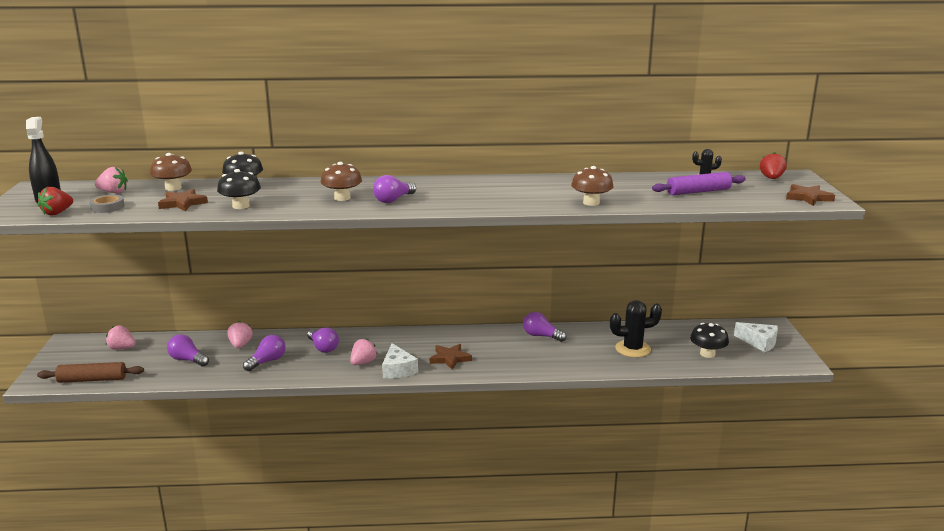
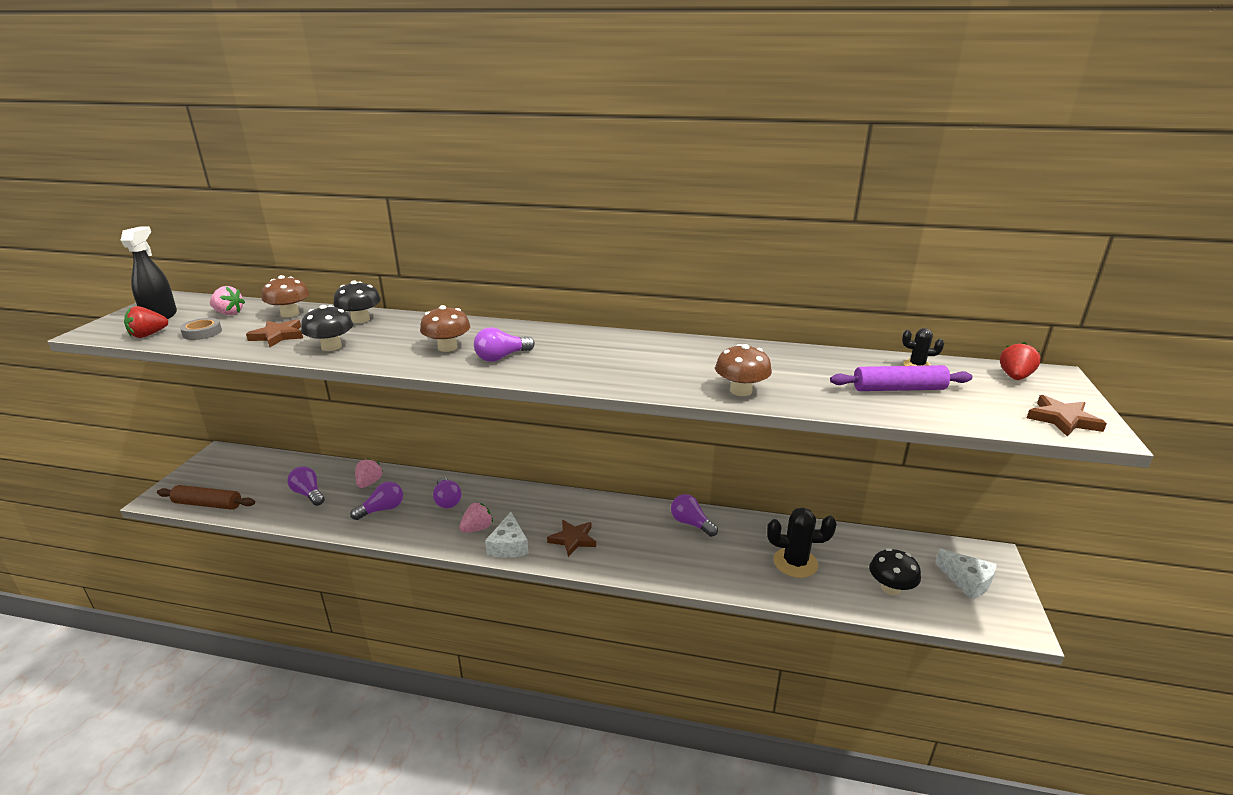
camera: 15 degrees right, 5 degrees up
(122, 348) = (259, 468): pink strawberry -> none

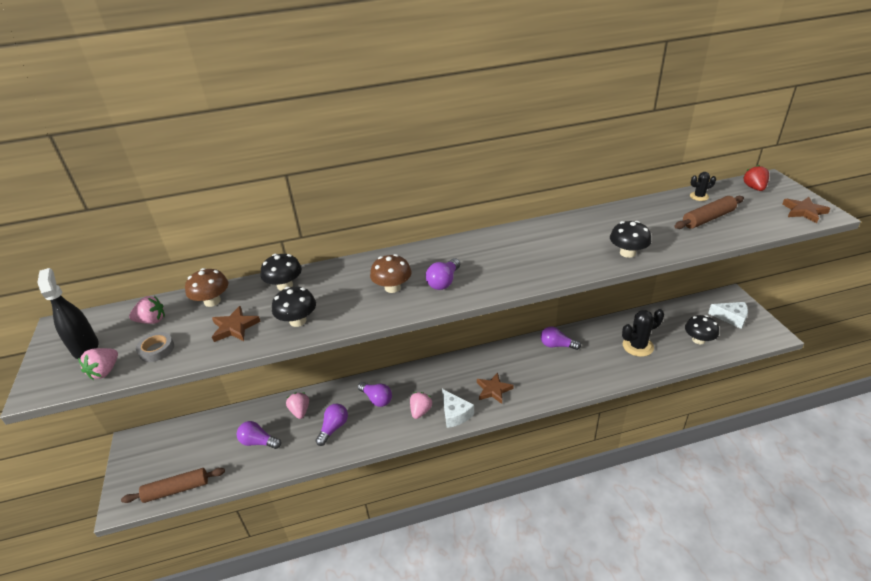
camera: 25 degrees left, 10 degrees up
(148, 335) = (105, 371): red strawberry -> pink strawberry
(741, 391) = (627, 253): brown mushroom -> black mushroom
(898, 389) = (708, 219): purple rolling pin -> brown rolling pin

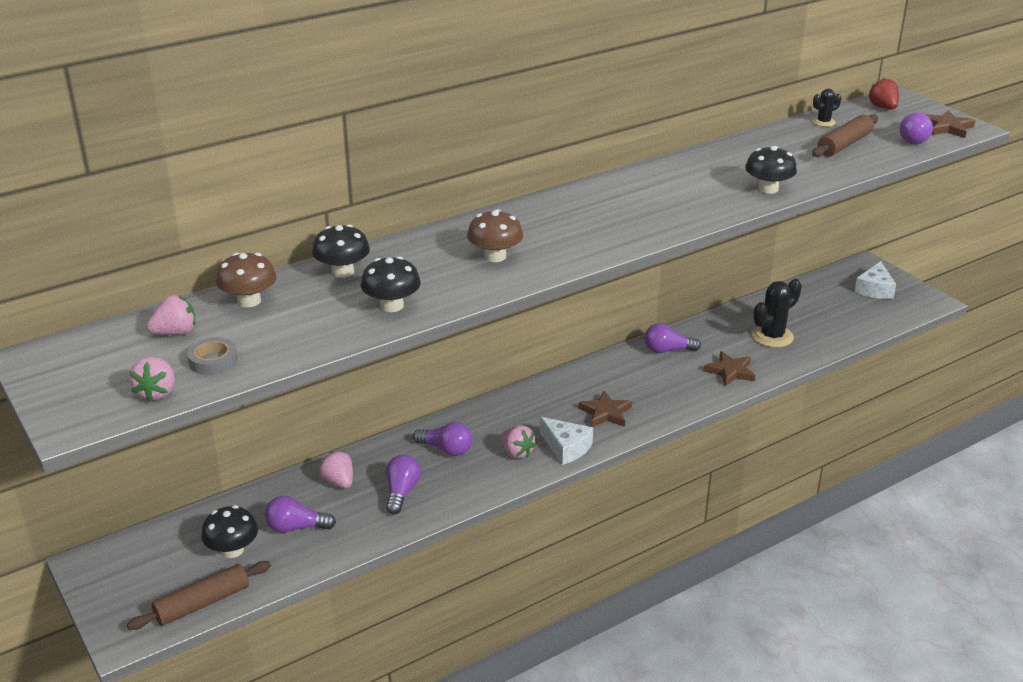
camera: 20 degrees left, 5 degrees down
(85, 348) = (100, 373): black spray bottle -> none
(234, 327) = (307, 323): brown star -> brown star (730, 371)
(420, 411) = (517, 452): pink strawberry -> pink strawberry turned 135 degrees clockwise
(444, 282) = (559, 243): purple light bulb -> purple light bulb (912, 138)
(698, 340) = (844, 319): black mushroom -> black mushroom (232, 550)
(731, 318) = (875, 289): white cheese -> white cheese turned 105 degrees clockwise

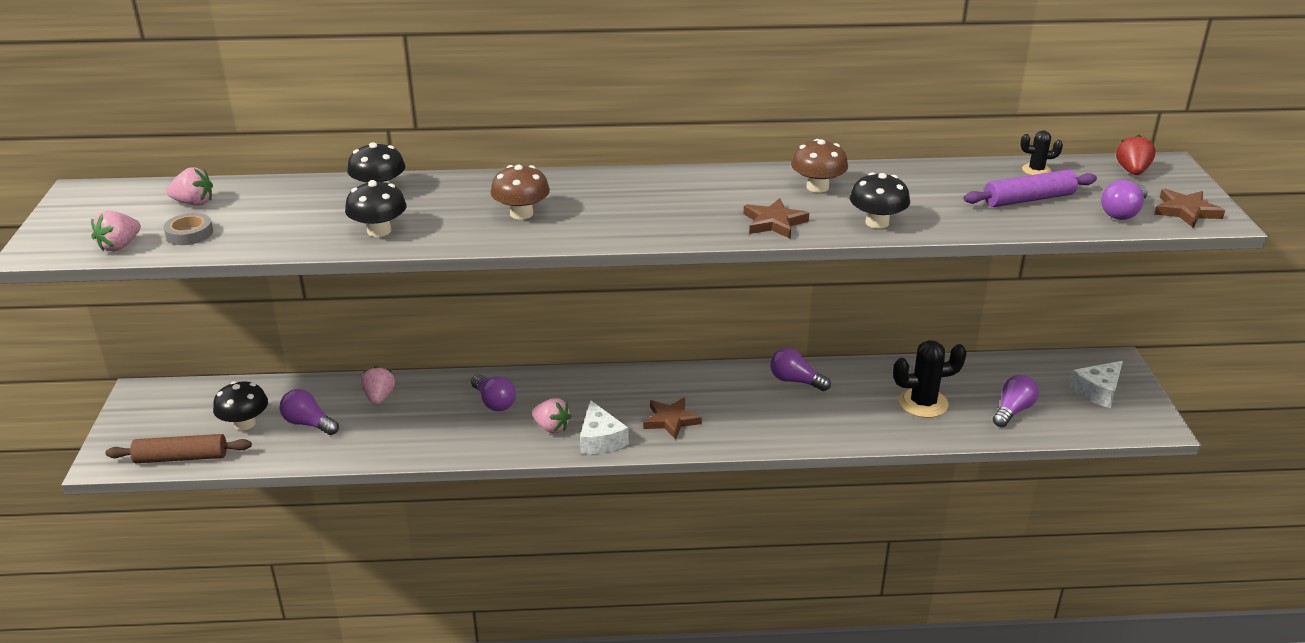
camera: 30 degrees right, 0 degrees up
(249, 301) = (278, 193): brown mushroom -> brown mushroom (817, 187)
(401, 492) = (419, 426): purple light bulb -> purple light bulb (1012, 411)
(517, 452) = (551, 427): pink strawberry -> pink strawberry turned 45 degrees counterclockwise
(730, 371) = (839, 423): brown star -> brown star (774, 222)
(844, 145) = (1028, 199): brown rolling pin -> purple rolling pin

